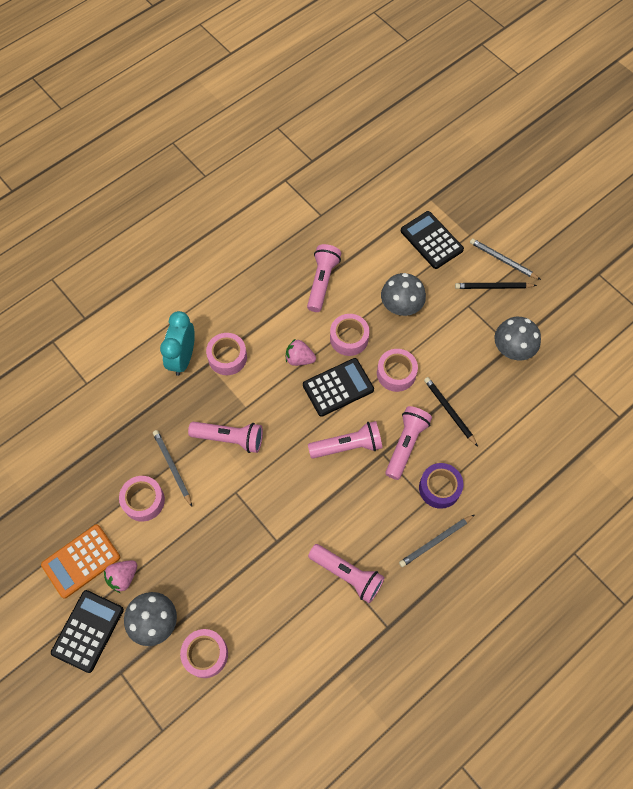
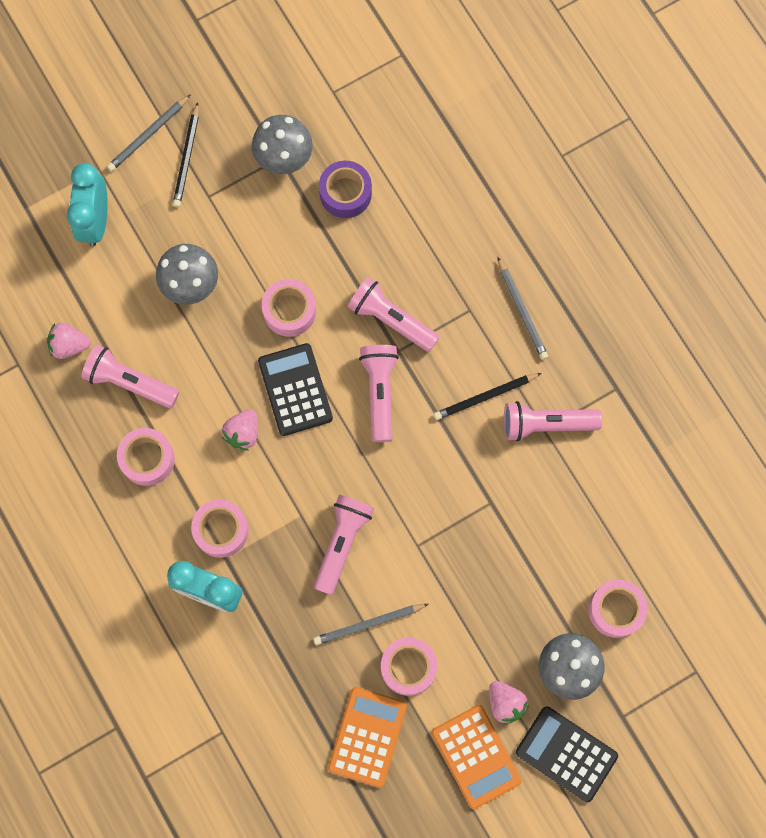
camera: 80 degrees left, 10 degrees up
(90, 480) = (367, 737): none -> orange calculator
(340, 242) = (69, 345): none -> pink strawberry
(347, 575) = (546, 424): pink flashlight -> pink flashlight turned 135 degrees counterclockwise
(349, 338) = (225, 362): pink tape -> pink tape (147, 459)
(431, 240) = (95, 221): black calculator -> turquoise clock
(439, 488) = (456, 291): purple tape -> purple tape (345, 193)
(449, 411) = (356, 255): black pencil -> black pencil (485, 396)

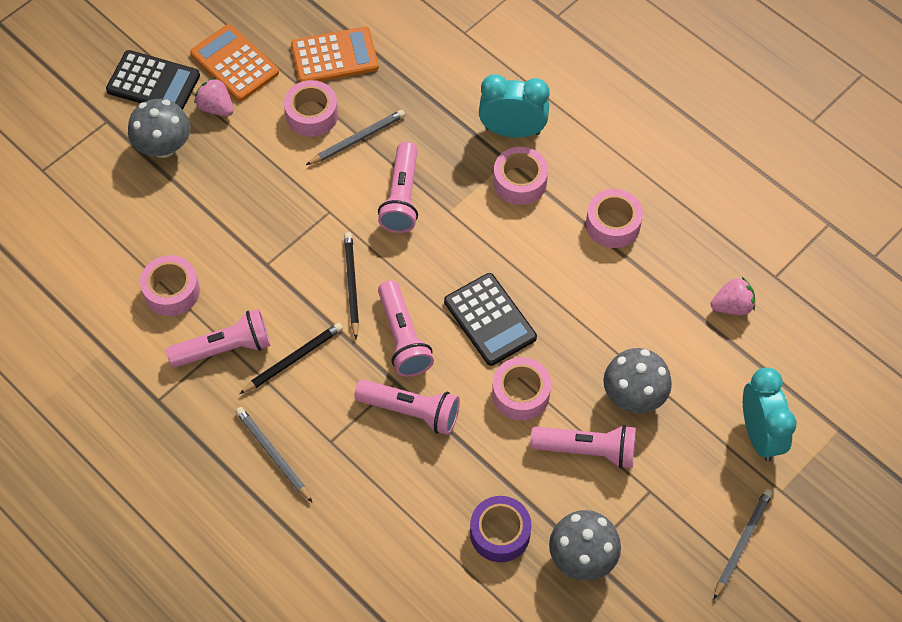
camera: 165 degrees right, 15 degrees down
(130, 382) = (658, 287): pink flashlight -> pink flashlight (587, 450)
(187, 157) = (689, 528): black pencil -> black pencil (352, 285)
(243, 433) = (528, 268): pink strawberry -> none
(367, 737) = (334, 56): orange calculator -> orange calculator turned 105 degrees counterclockwise
(616, 610) = (126, 202): pink tape -> pink tape (172, 291)

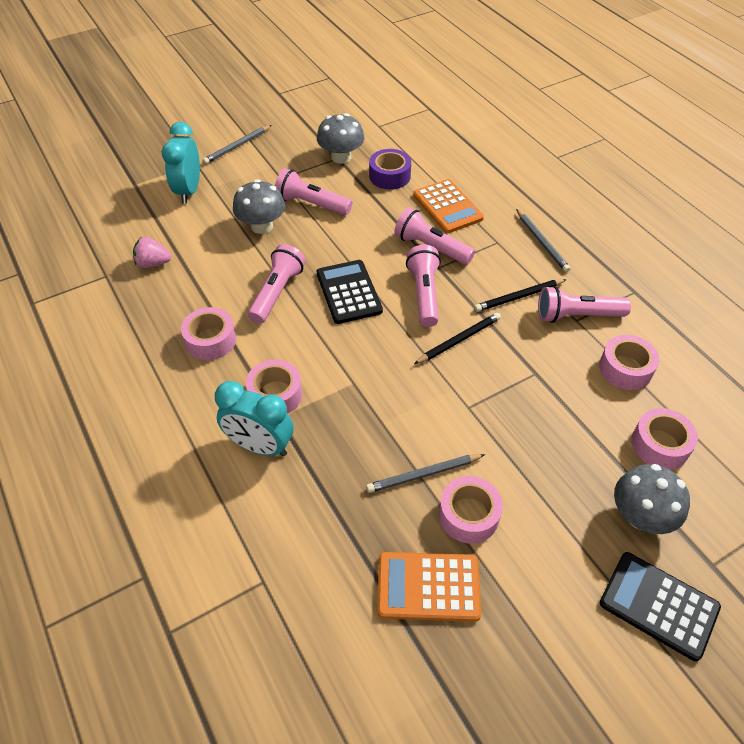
camera: 165 degrees left, 10 degrees down
(216, 107) = (579, 551): pink strawberry -> none
(234, 63) = (554, 608): orange calculator -> orange calculator (447, 207)
(352, 285) = (459, 340): black pencil -> black pencil turned 135 degrees counterclockwise
(401, 197) = (394, 405): pink flashlight -> pink flashlight (277, 292)
(521, 393) = (344, 242): pink tape -> pink tape (660, 444)

